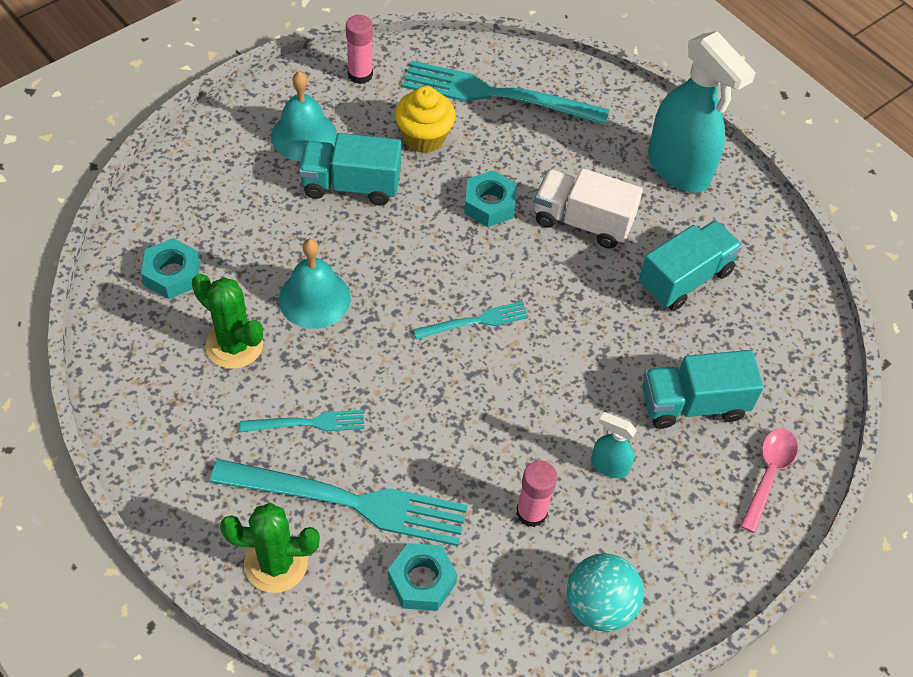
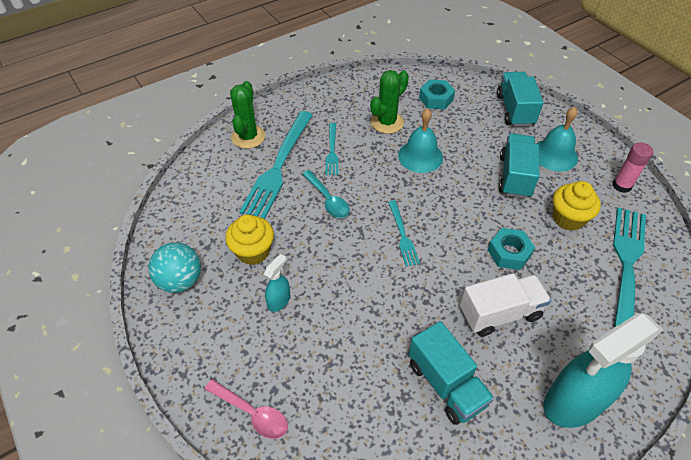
camera: 100 degrees right, 5 degrees down
(417, 420) = (328, 200): none -> turquoise spoon
(422, 581) = (222, 195): turquoise nut -> none
(531, 512) = (253, 252): pink glue stick -> yellow cupcake
(582, 222) = (499, 313): white truck -> white truck turned 45 degrees clockwise
(693, 404) = (323, 367): turquoise truck -> turquoise truck (514, 110)

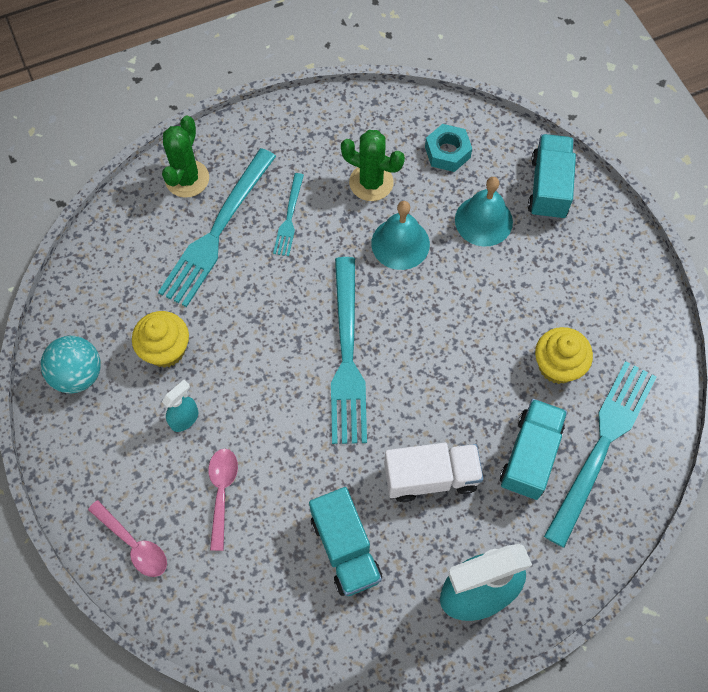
camera: 10 degrees right, 15 degrees up
(324, 355) = (222, 492): none -> pink spoon
(328, 200) = (268, 291): turquoise spoon -> none
(387, 122) = (371, 182): green cactus -> green cactus turned 60 degrees clockwise
(402, 235) = (347, 356): turquoise fork -> turquoise fork, size x2.01
(509, 253) = (468, 401): turquoise nut -> none
(515, 176) = (512, 294): turquoise truck -> turquoise truck (530, 456)
(554, 155) = (576, 268): turquoise bell -> turquoise bell (483, 220)
(622, 185) = (645, 329): pink glue stick -> none

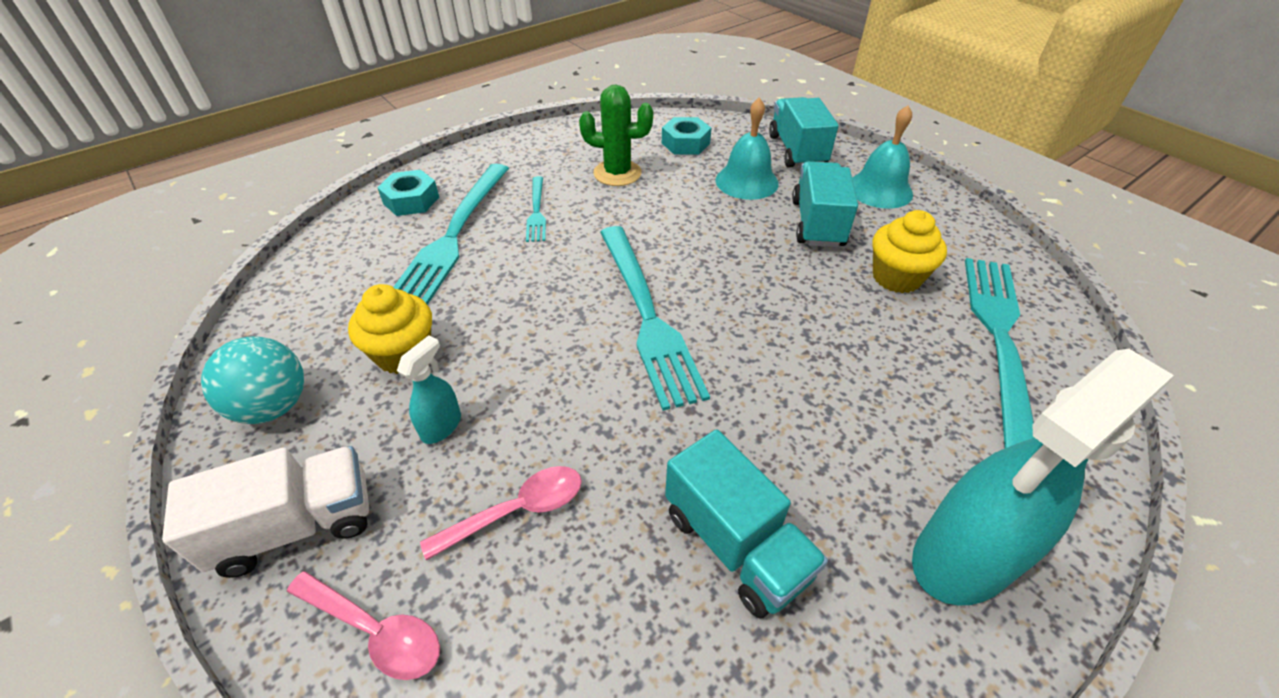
camera: 15 degrees left, 20 degrees down
(187, 179) = (411, 200): green cactus -> turquoise nut
(222, 492) = (517, 510): pink spoon -> pink spoon turned 75 degrees clockwise
(400, 243) = (668, 211): turquoise bell -> turquoise bell (879, 190)
(431, 477) = (813, 419): white truck -> white truck (297, 525)
(530, 456) = (923, 368): turquoise truck -> turquoise truck (817, 223)

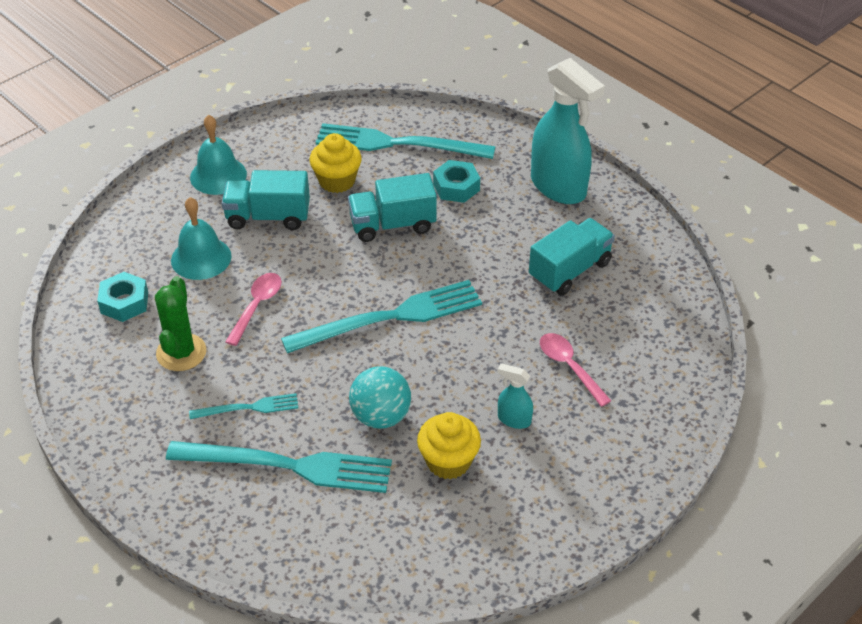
camera: 95 degrees left, 0 degrees up
(273, 406) = (513, 529): turquoise ball -> turquoise ball (381, 416)
(297, 525) = (603, 475): white truck -> none
(375, 630) = (653, 415): pink spoon -> pink spoon (257, 306)
(411, 200) = (227, 519): turquoise nut -> turquoise nut (456, 187)
(796, 151) = (147, 222): turquoise truck -> turquoise truck (392, 225)

